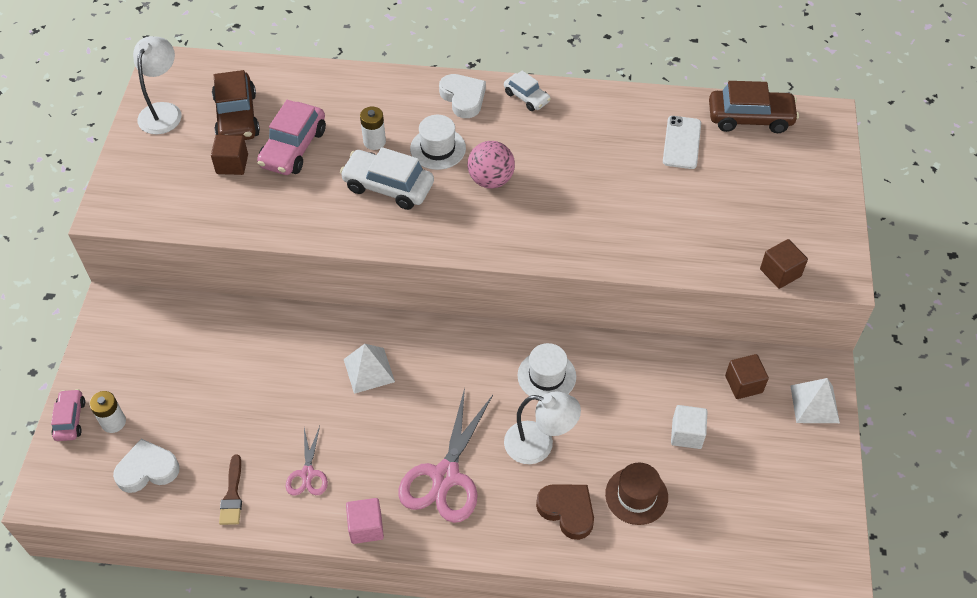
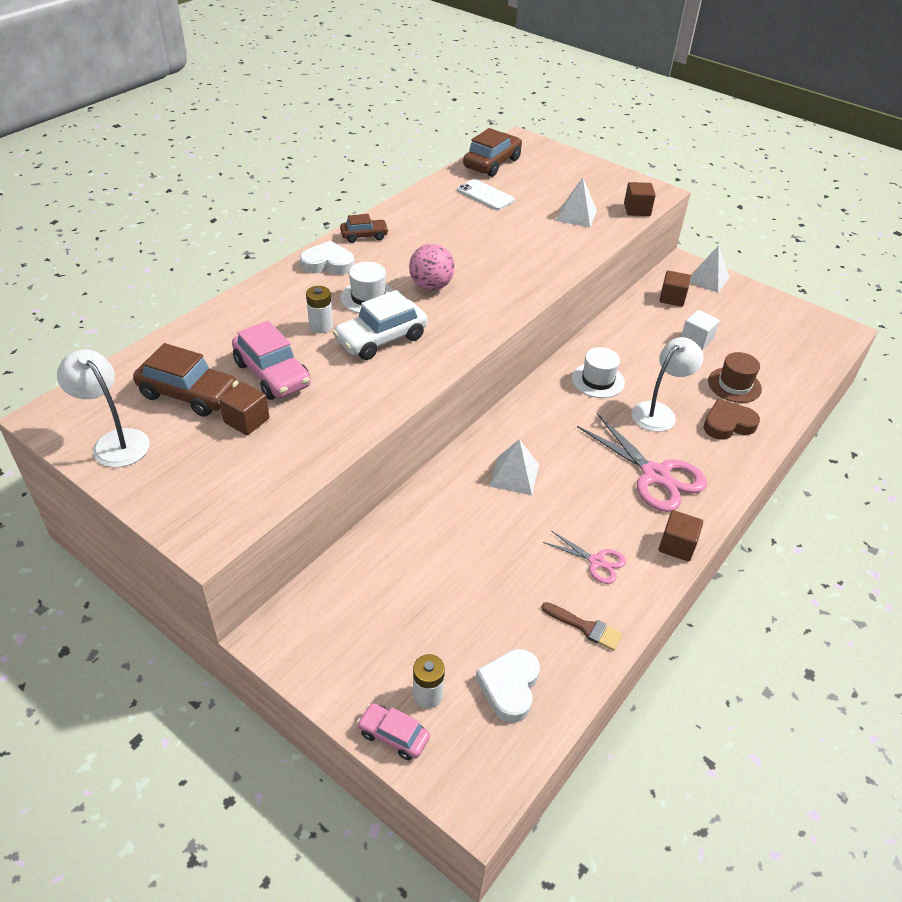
camera: 60 degrees left, 10 degrees down
(366, 527) = (677, 545): pink cube -> brown cube
(526, 97) = (364, 236): white car -> brown car
(716, 228) = (576, 215): none -> white pyramid

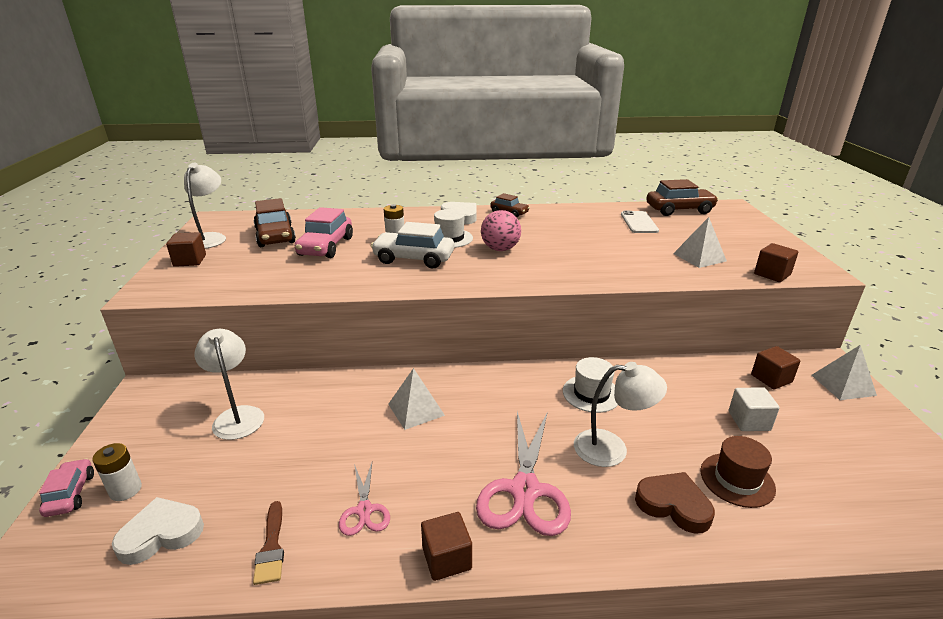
camera: 50 degrees right, 15 degrees down
(246, 420) = (271, 258): brown cube -> brown cube (190, 261)
(398, 584) = (237, 416): none -> white lamp

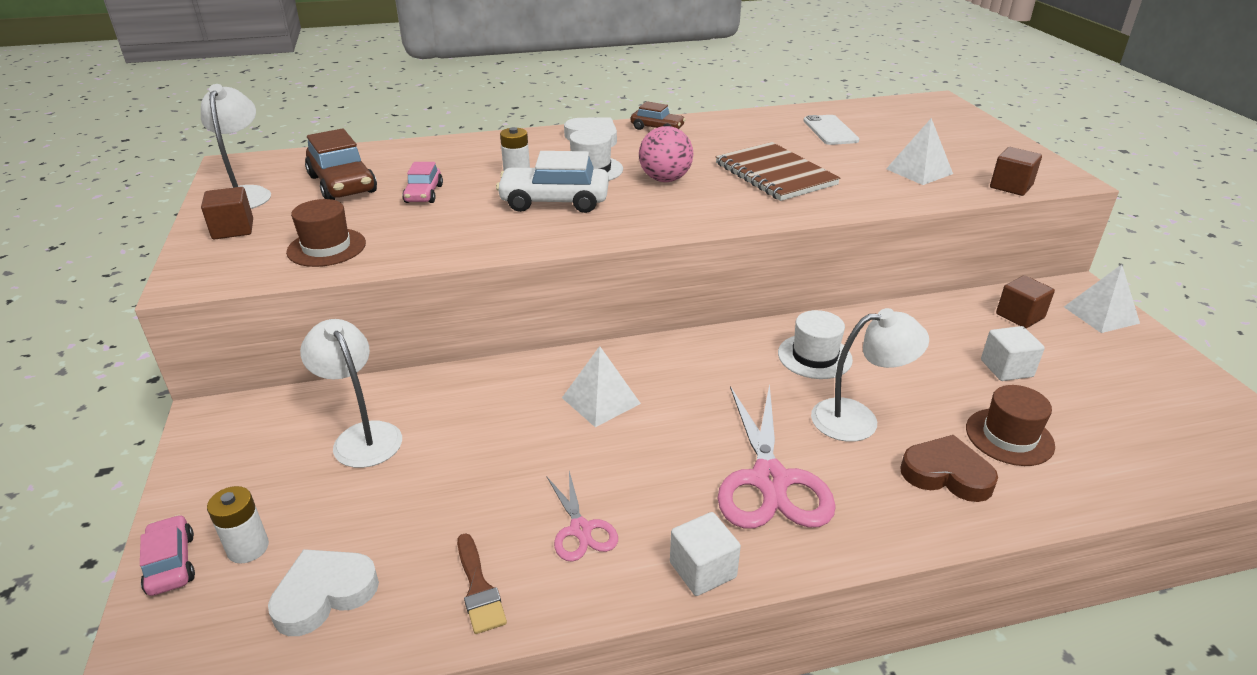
camera: 10 degrees left, 5 degrees up
(243, 278) = (326, 247): none -> brown hat
(326, 247) = (424, 194): pink car -> pink car, size x0.58
(447, 558) = (702, 570): brown cube -> white cube
(584, 251) = (775, 174): none -> brown notebook
(679, 210) = (875, 110): brown car -> none

